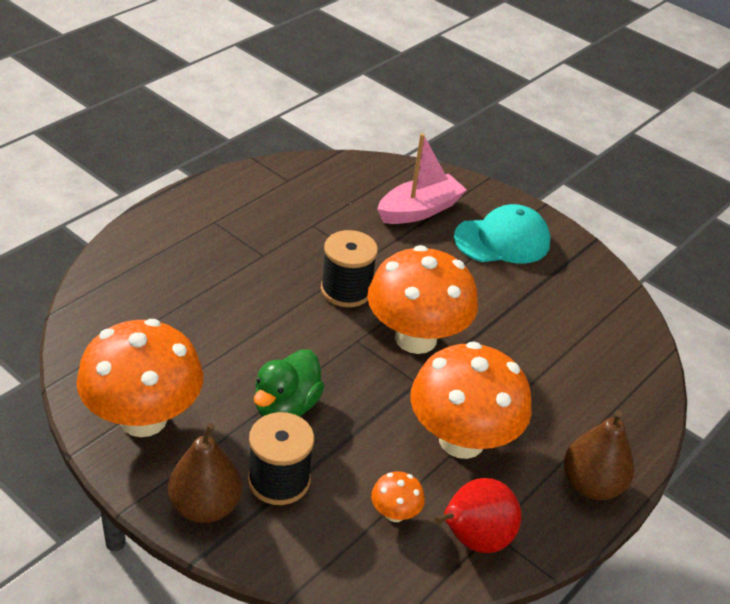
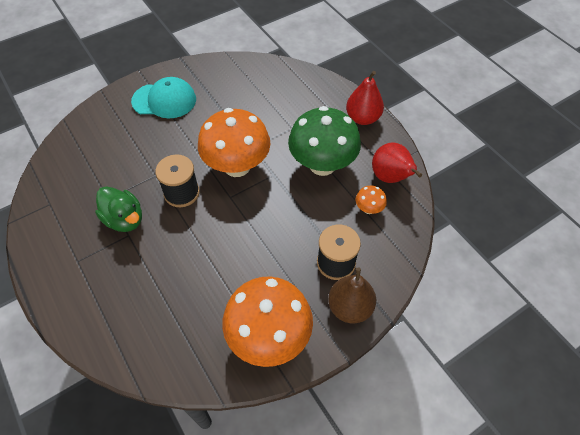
camera: 70 degrees left, 15 degrees up
(286, 406) = (277, 248): green duck -> green duck (124, 219)
(419, 210) = (117, 134): pink boat -> none
(461, 440) = (322, 165): orange mushroom -> green mushroom
(502, 240) = (164, 100): turquoise cap -> turquoise cap turned 90 degrees clockwise
(591, 485) = (362, 118): brown pear -> red pear

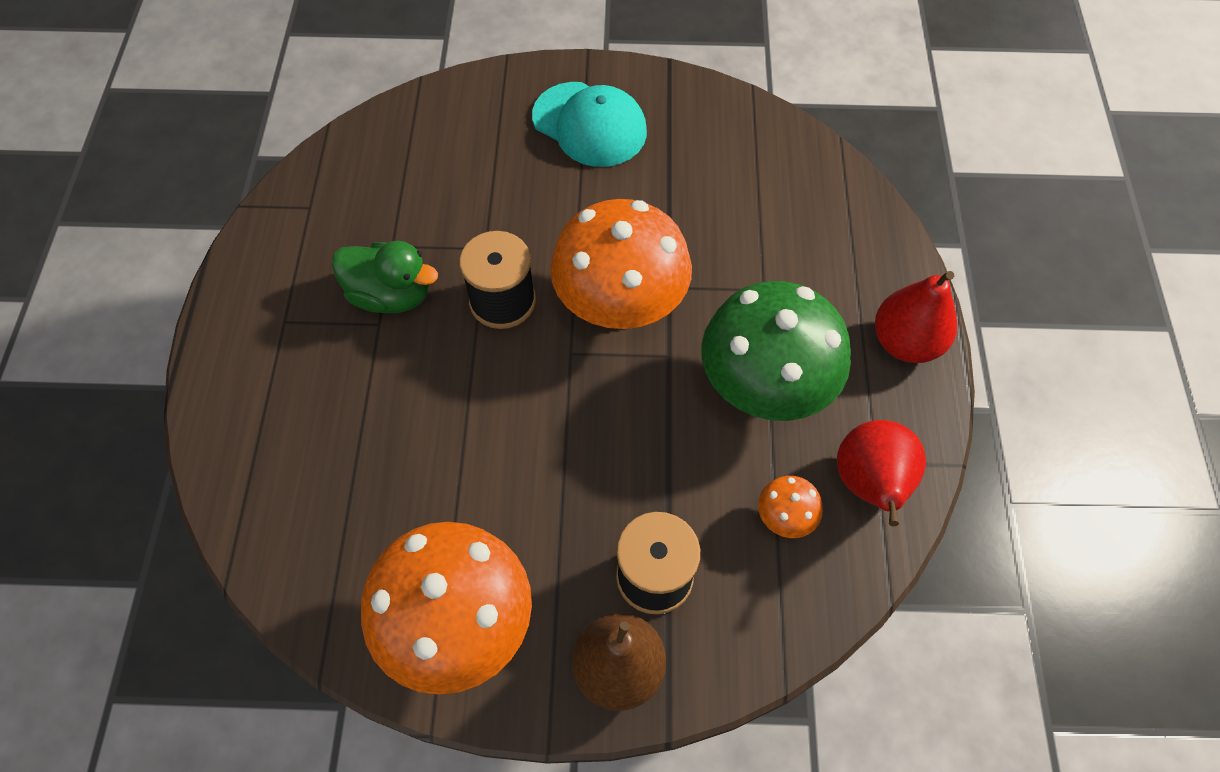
camera: 35 degrees right, 5 degrees up
(124, 219) = (391, 295): green duck -> green duck turned 60 degrees counterclockwise

